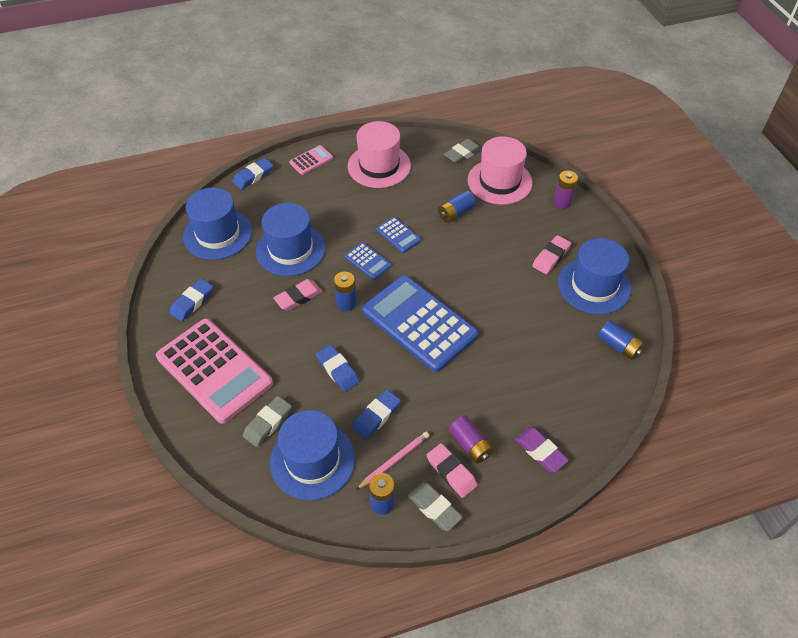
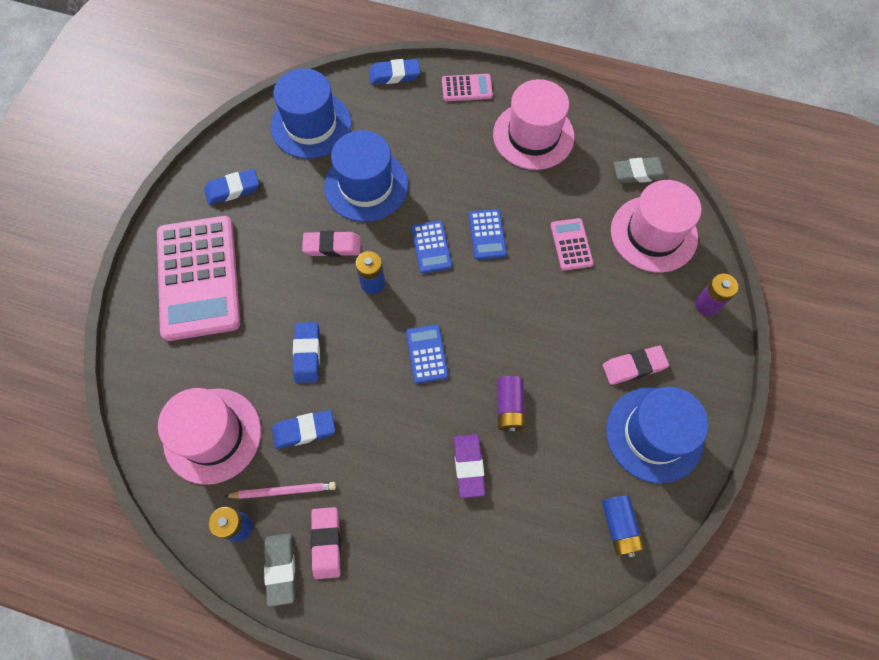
camera: 35 degrees right, 15 degrees up
(268, 423) = (203, 367): grey eraser -> none
(312, 460) = (212, 435): blue hat -> pink hat
(419, 323) = (427, 354): blue calculator -> blue calculator, size x0.44
(456, 213) = (571, 244): blue battery -> pink calculator
(470, 444) = (368, 527): purple battery -> purple battery (509, 407)
(540, 451) = (431, 587): purple eraser -> purple eraser (469, 466)

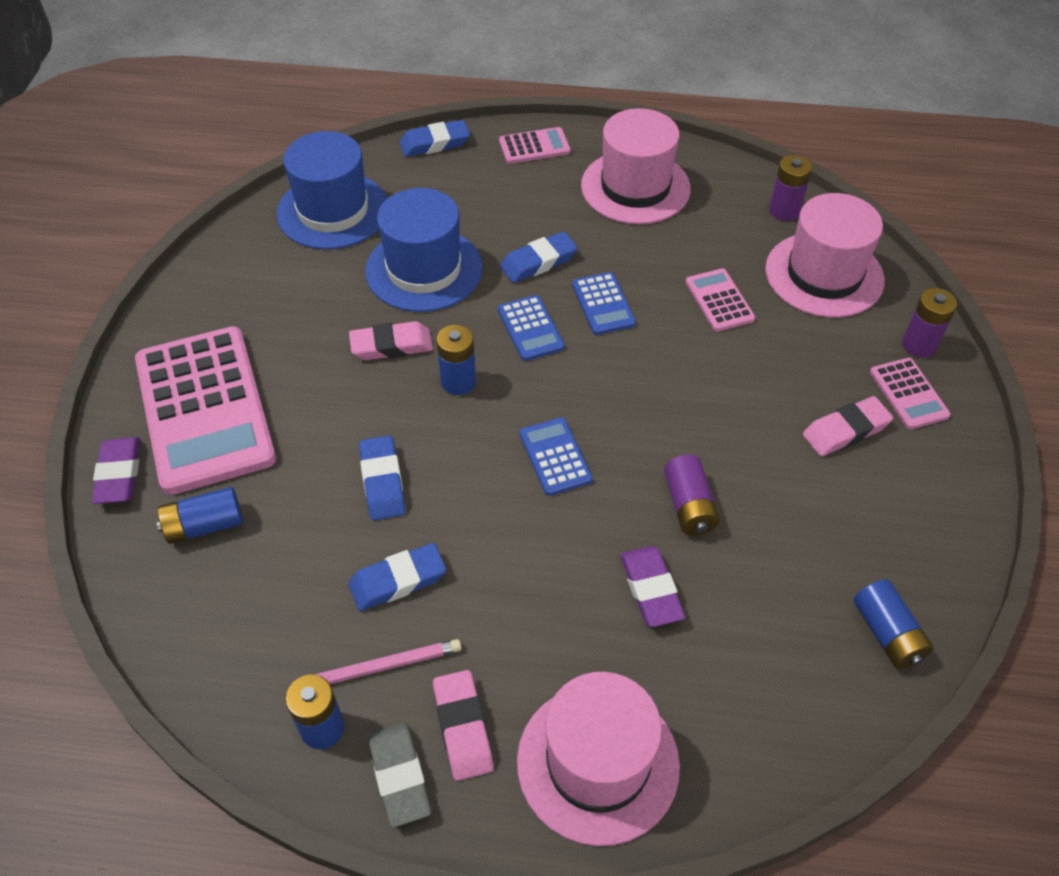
camera: 10 degrees left, 15 degrees down
(136, 319) = (119, 474): none -> purple eraser
(186, 368) = (204, 525): none -> blue battery
(212, 435) = (259, 608): pink hat -> pink hat (598, 762)
(233, 189) = (236, 297): blue eraser -> blue eraser (538, 262)
(639, 173) = (784, 211): grey eraser -> purple battery
(654, 434) = (899, 508): blue hat -> none
(687, 344) = (908, 394): none -> pink calculator

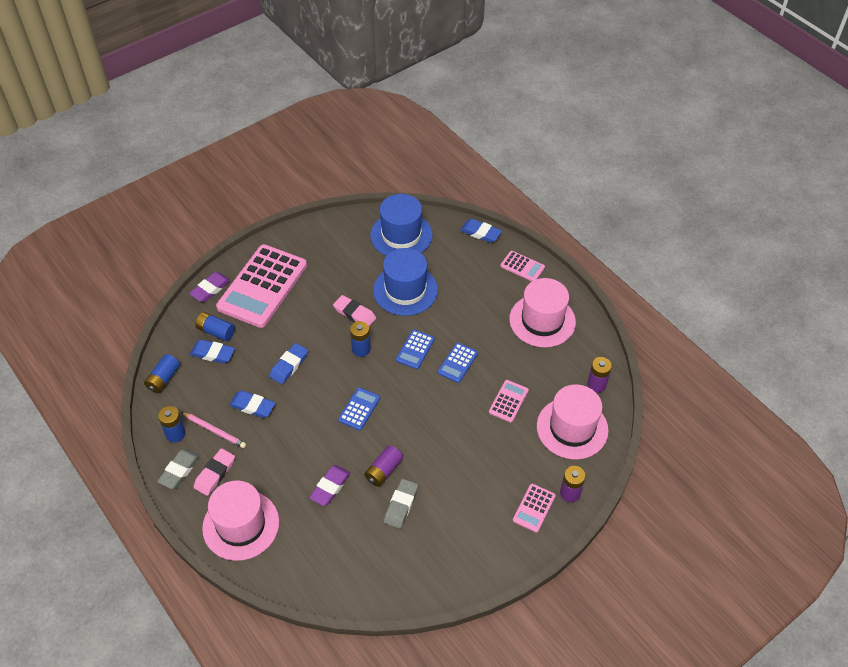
camera: 45 degrees right, 0 degrees up
(538, 262) = (455, 323): blue eraser -> blue eraser (213, 354)
(767, 528) = (401, 505): none -> grey eraser
(845, 431) = (485, 498): pink eraser -> none
(887, 633) = (392, 581): blue battery -> blue battery (163, 379)

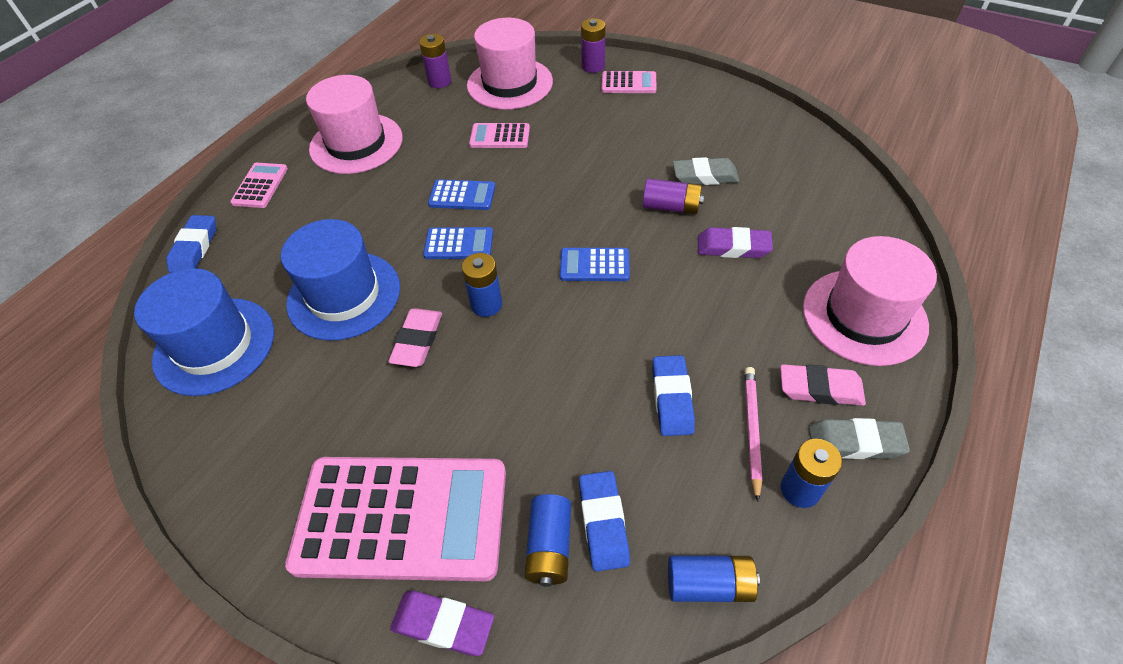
camera: 110 degrees left, 0 degrees up
(289, 365) = (565, 384): blue eraser -> none

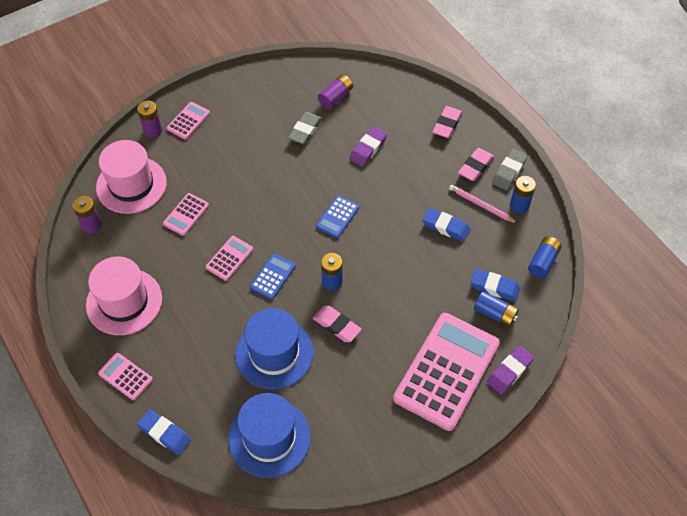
camera: 65 degrees left, 5 degrees up
(462, 196) = (229, 258): blue calculator -> pink calculator
(671, 207) = (318, 159): purple battery -> purple battery (335, 97)
(864, 316) = (447, 124): pink hat -> pink eraser

